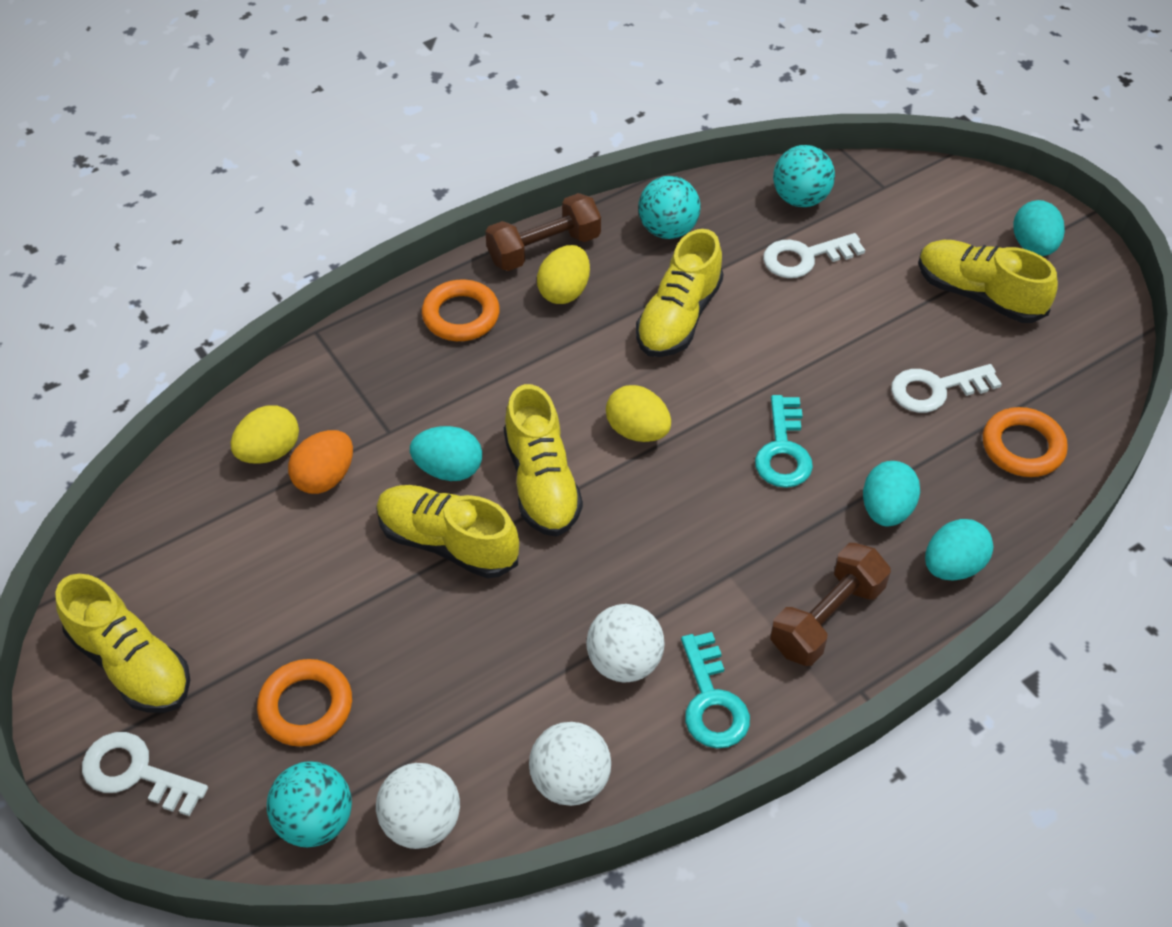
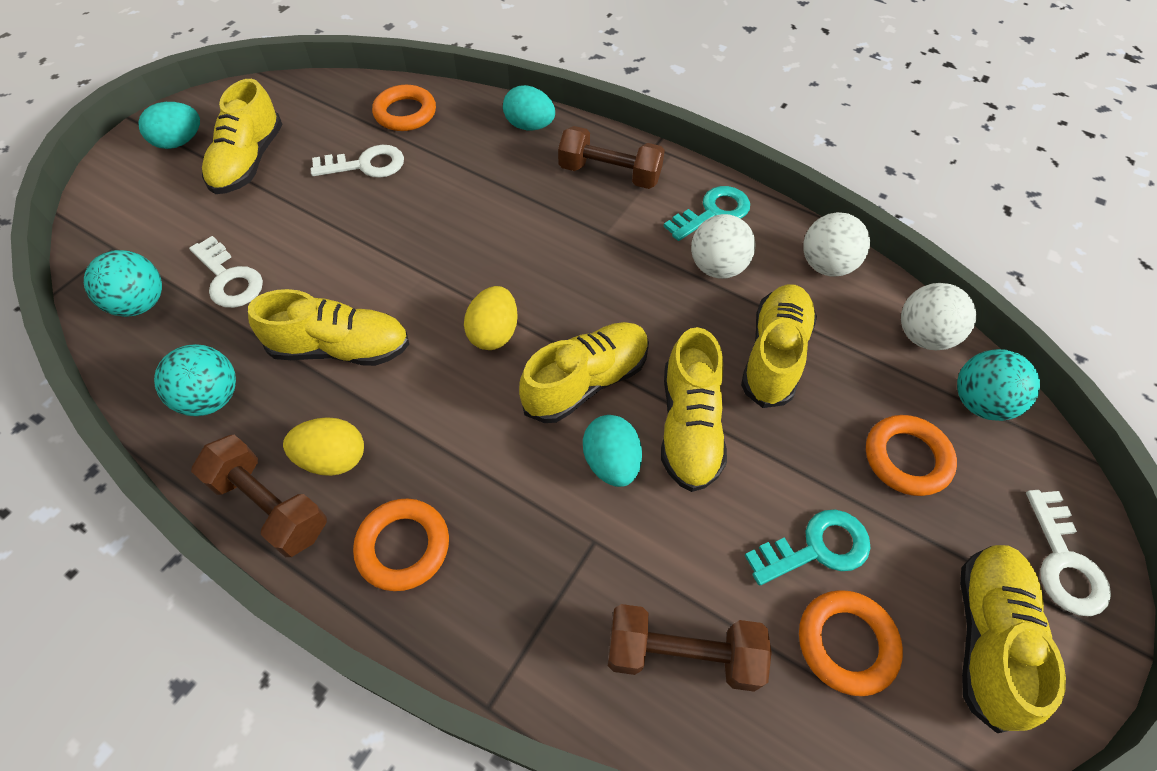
camera: 115 degrees left, 5 degrees up
(200, 560) = (846, 643): none -> orange ring
(269, 451) = (682, 654): yellow egg -> brown dumbbell
(325, 477) = (682, 573): orange egg -> none
(482, 656) = (774, 355): none -> yellow shoe
(783, 450) = (470, 234): turquoise key -> turquoise key (817, 548)
(886, 509) = (498, 166): turquoise egg -> none
(935, 389) = (366, 165): white key -> white key turned 60 degrees counterclockwise

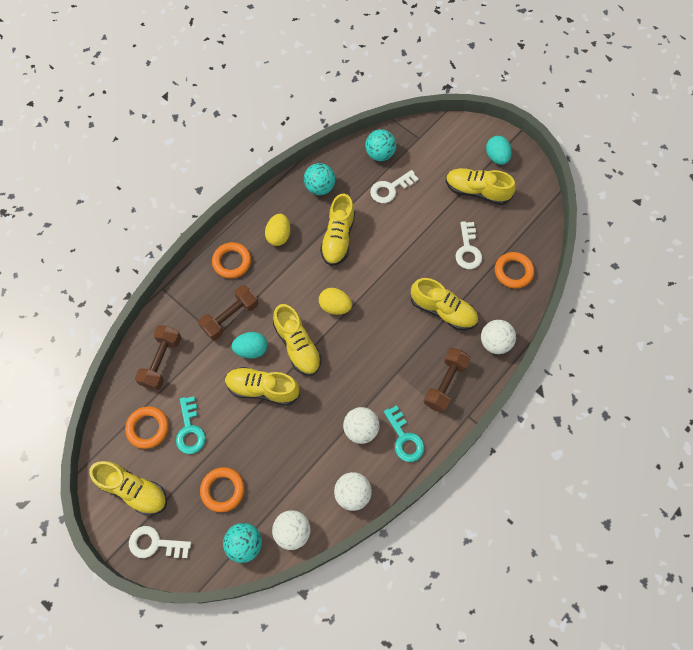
camera: 100 degrees right, 10 degrees up
(270, 505) = (262, 213): brown dumbbell -> brown dumbbell (230, 317)
(529, 126) = (495, 342): turquoise egg -> white ball
(774, 355) = (296, 443): yellow shoe -> yellow shoe (443, 310)

